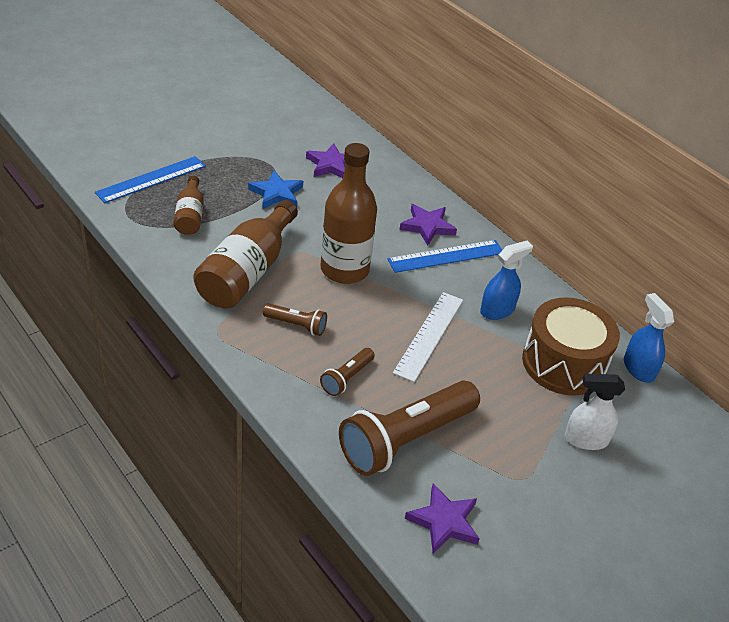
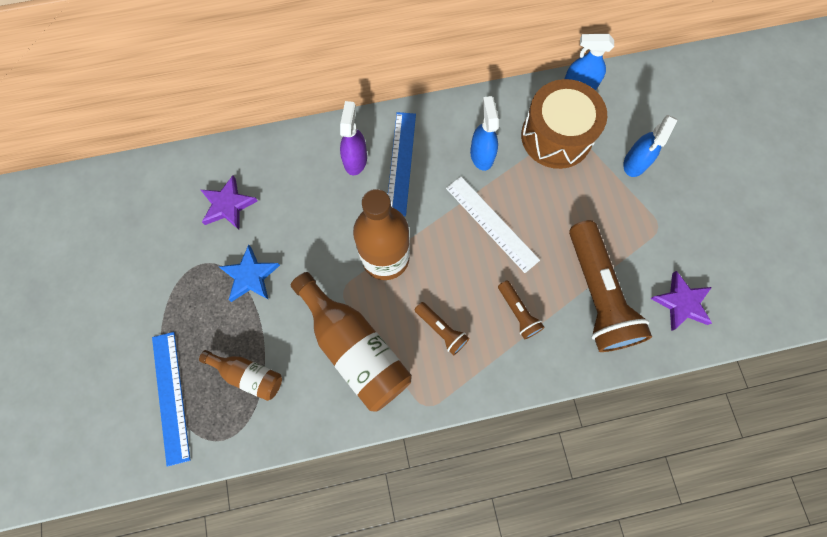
camera: 60 degrees left, 30 degrees up
(296, 325) = (441, 330): brown flashlight -> brown flashlight turned 90 degrees clockwise
(427, 226) = (355, 159): purple star -> purple spray bottle
(585, 439) = (635, 163): white spray bottle -> blue spray bottle

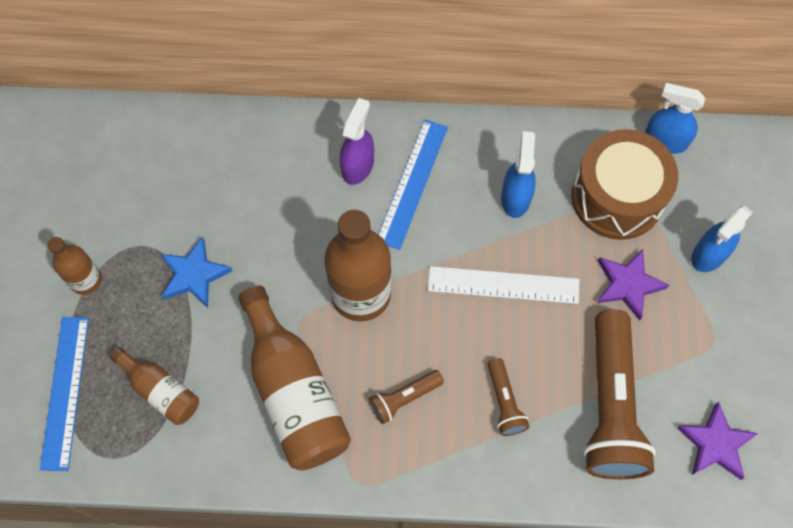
camera: 15 degrees right, 5 degrees down
(164, 302) = (86, 280): none -> brown bottle
(228, 205) = (190, 183): purple star -> purple star (628, 285)
(441, 330) = (404, 398): brown flashlight -> brown flashlight turned 90 degrees clockwise
(491, 223) = (503, 285): white ruler -> white ruler turned 60 degrees counterclockwise

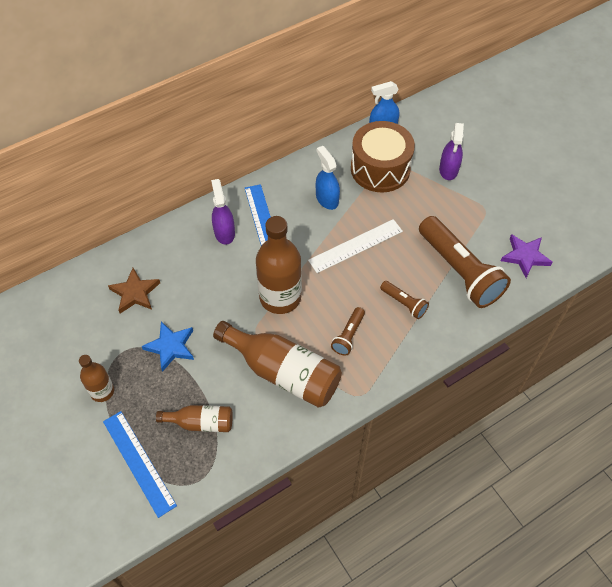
camera: 35 degrees left, 10 degrees down
(203, 180) = (135, 293): none -> brown star
(628, 285) = (420, 207): purple star -> none
(709, 255) = (448, 170): blue spray bottle -> purple spray bottle

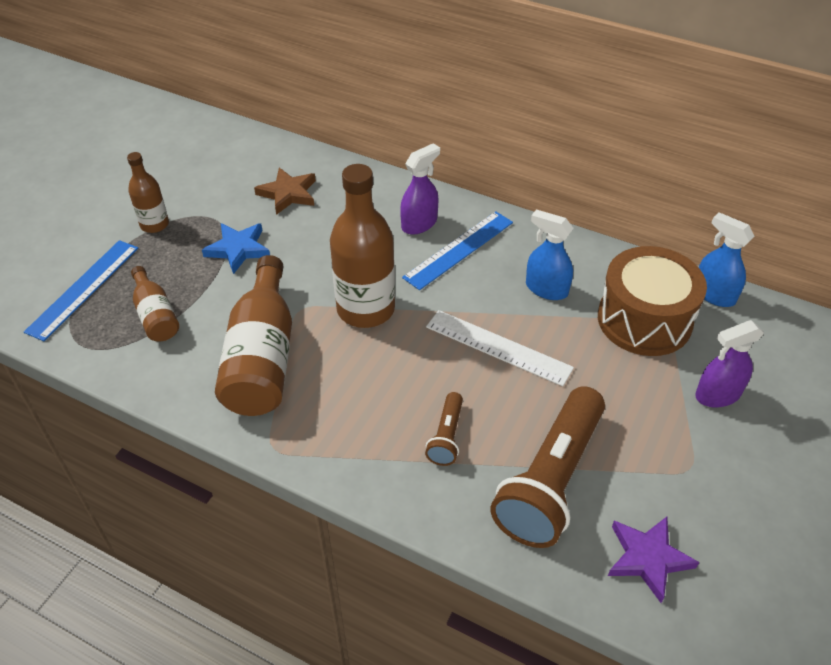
camera: 60 degrees right, 10 degrees down
(327, 199) = (546, 289): blue spray bottle -> blue spray bottle turned 90 degrees counterclockwise
(348, 336) = (355, 398): brown flashlight -> none

